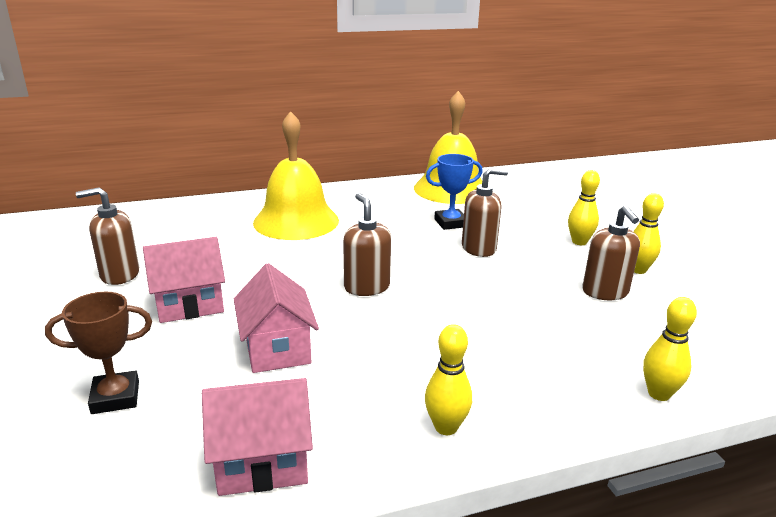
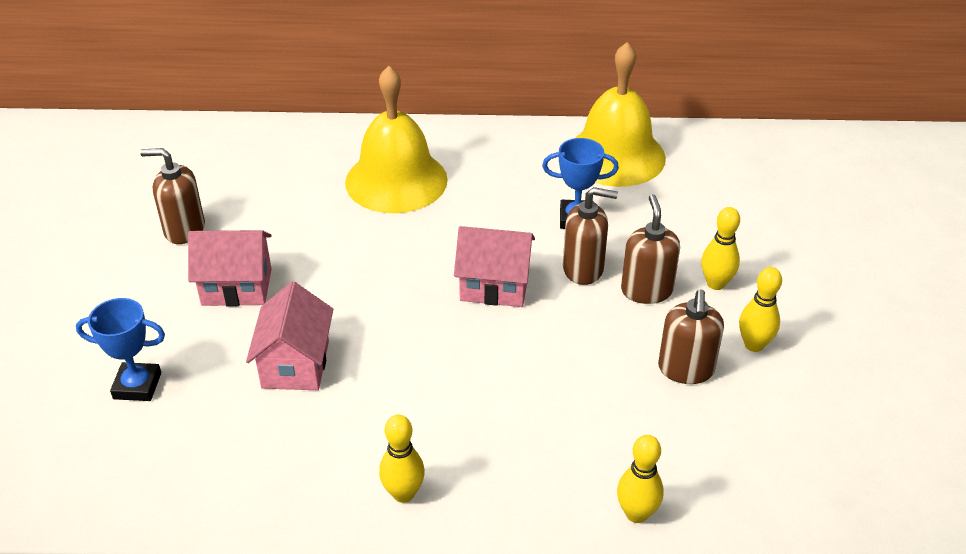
camera: 20 degrees right, 15 degrees up
(115, 397) = (137, 386): brown trophy -> blue trophy
(262, 462) = (231, 485): pink house -> pink house (494, 286)
(366, 287) = (422, 302): brown soap dispenser -> brown soap dispenser (646, 290)

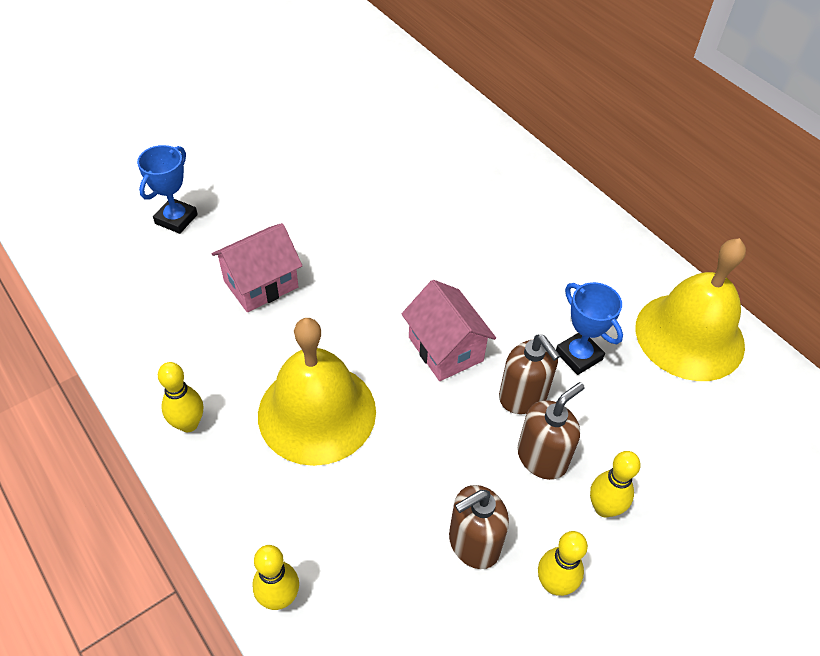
camera: 50 degrees right, 10 degrees up
(137, 386) = (176, 219): blue trophy -> blue trophy turned 60 degrees clockwise
(184, 230) = (334, 145): brown soap dispenser -> none
(237, 287) = (305, 206): pink house -> none
(396, 180) = (500, 218): yellow bell -> yellow bell (317, 412)

